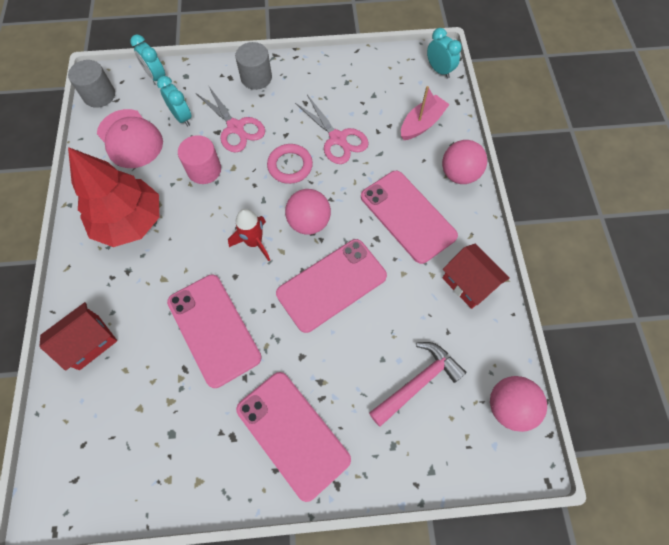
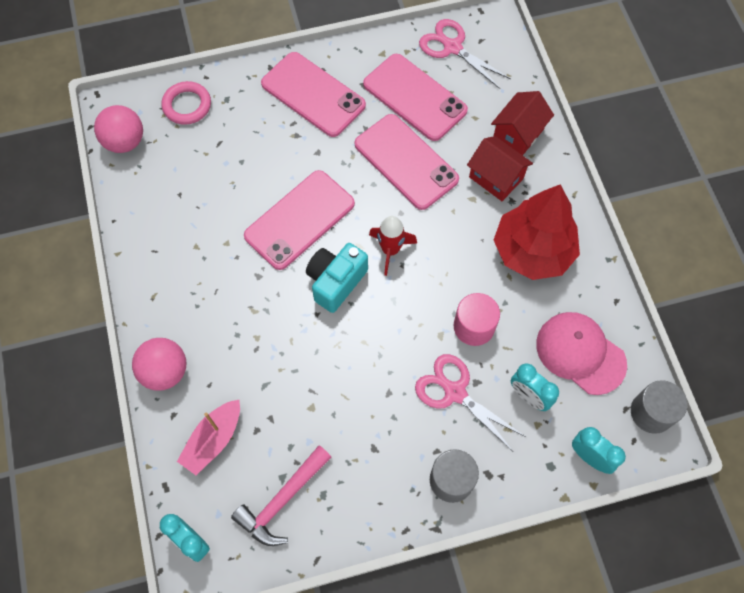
camera: 170 degrees right, 0 degrees up
(290, 166) = (373, 349): pink ring -> pink ring (187, 105)
(309, 222) = (336, 282): pink ball -> turquoise camera
(337, 139) = (321, 398): pink scissors -> pink scissors (452, 47)
(407, 216) = (225, 307): pink phone -> pink phone (414, 97)
(418, 382) = (207, 148): pink hammer -> pink hammer (282, 500)
(469, 283) = (157, 244): red house -> red house (496, 177)

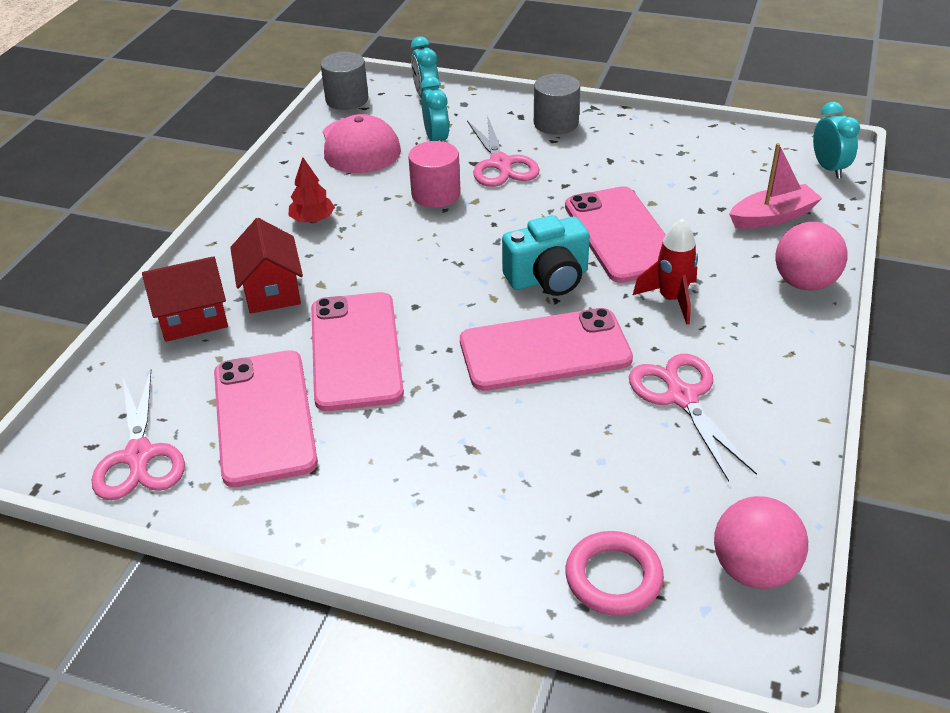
camera: 145 degrees left, 25 degrees down
(203, 227) = (682, 397): none -> pink scissors
(282, 500) = (723, 161): pink hammer -> none
(313, 94) = (399, 492): pink phone -> pink phone (621, 235)
(390, 250) = (461, 279): red rocket -> red rocket (671, 299)
(533, 251) = (312, 220): red tree -> red tree, size x0.44

